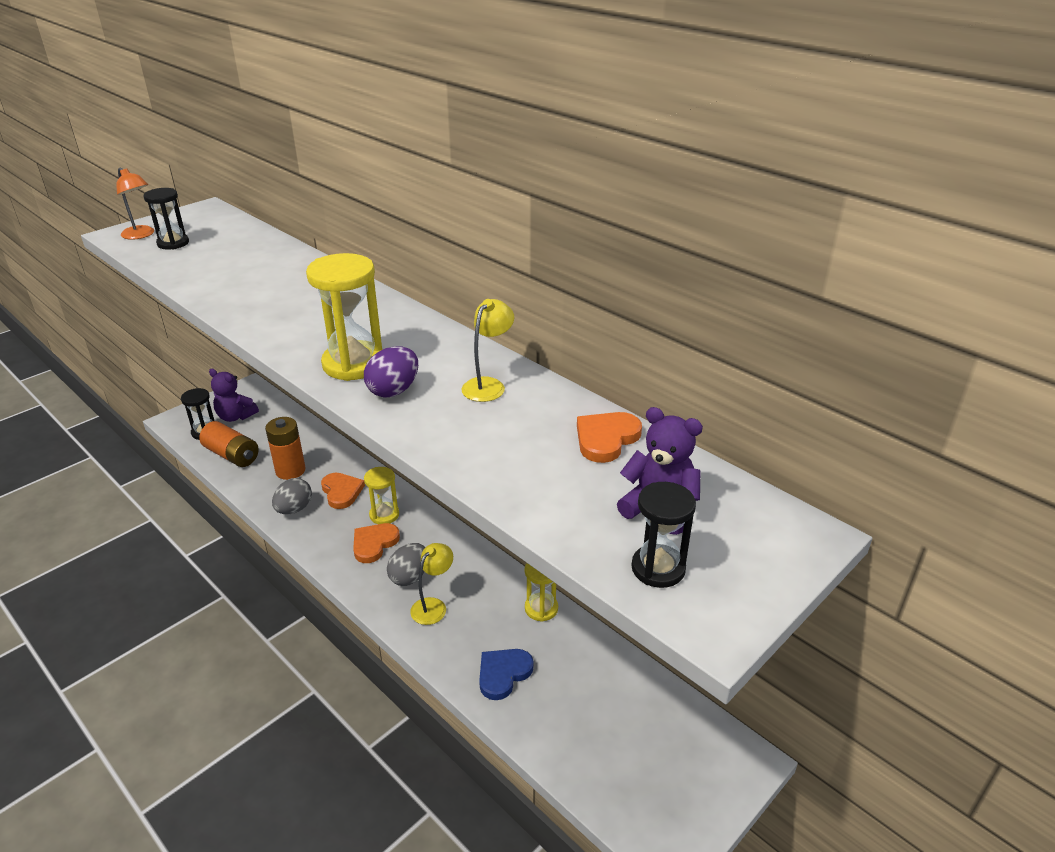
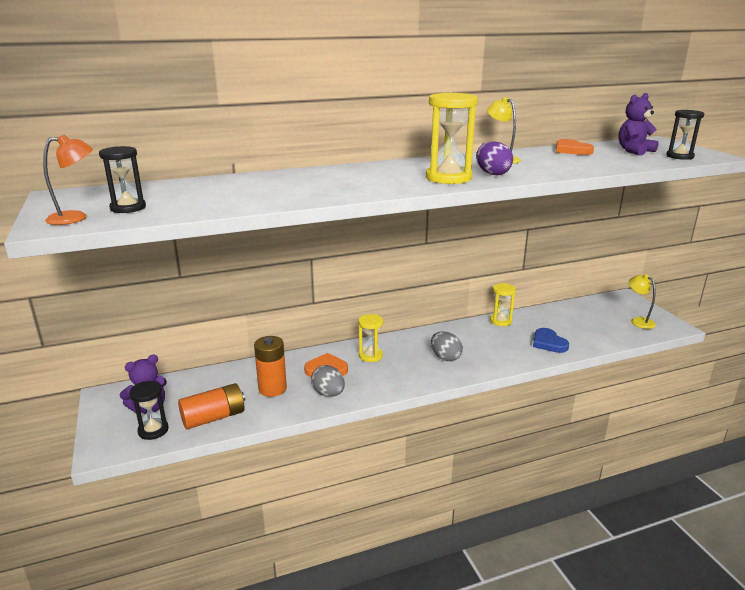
camera: 65 degrees left, 10 degrees down
(374, 544) = (400, 365): orange heart -> none
(433, 606) = (479, 354): yellow lamp -> yellow lamp (638, 321)

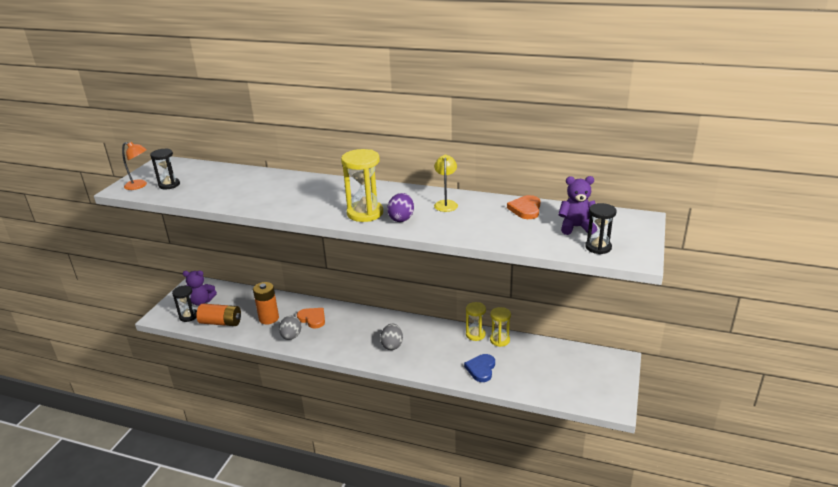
camera: 40 degrees right, 5 degrees up
(370, 356) = (349, 321): yellow hourglass -> yellow hourglass (499, 340)
(638, 321) = (590, 386): yellow lamp -> none

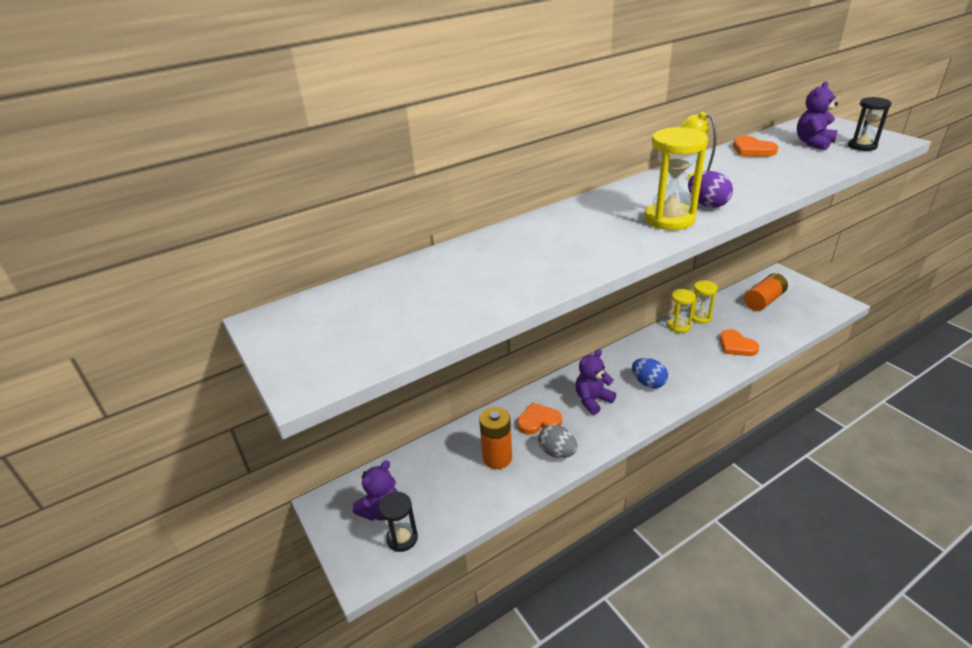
camera: 50 degrees left, 5 degrees up
(139, 186) = (324, 362): orange lamp -> none
(169, 185) = (369, 333): black hourglass -> none
(221, 322) = (456, 508): orange battery -> orange battery (764, 301)
(351, 330) = (592, 400): none -> purple teddy bear
(392, 345) = (648, 383): grey egg -> blue egg
(481, 369) = (736, 346): blue heart -> orange heart

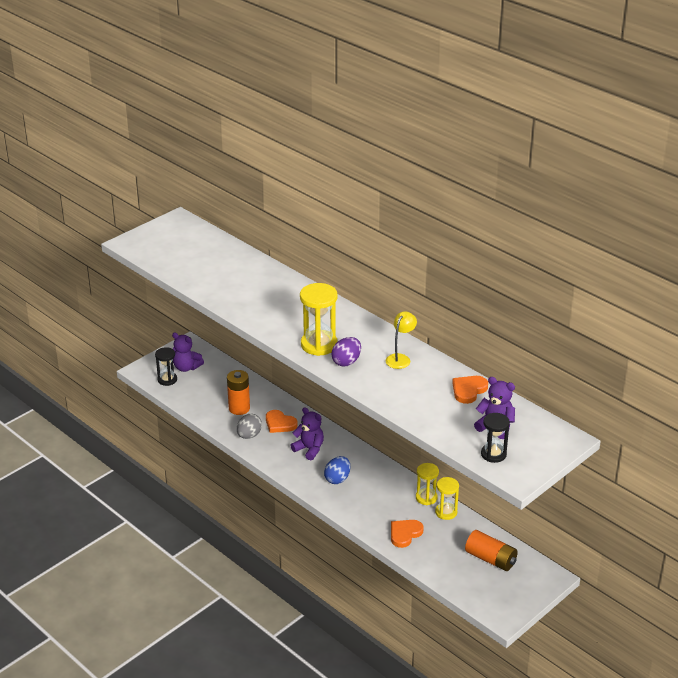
camera: 75 degrees right, 0 degrees up
(538, 421) = (280, 423): orange heart -> orange heart turned 150 degrees clockwise

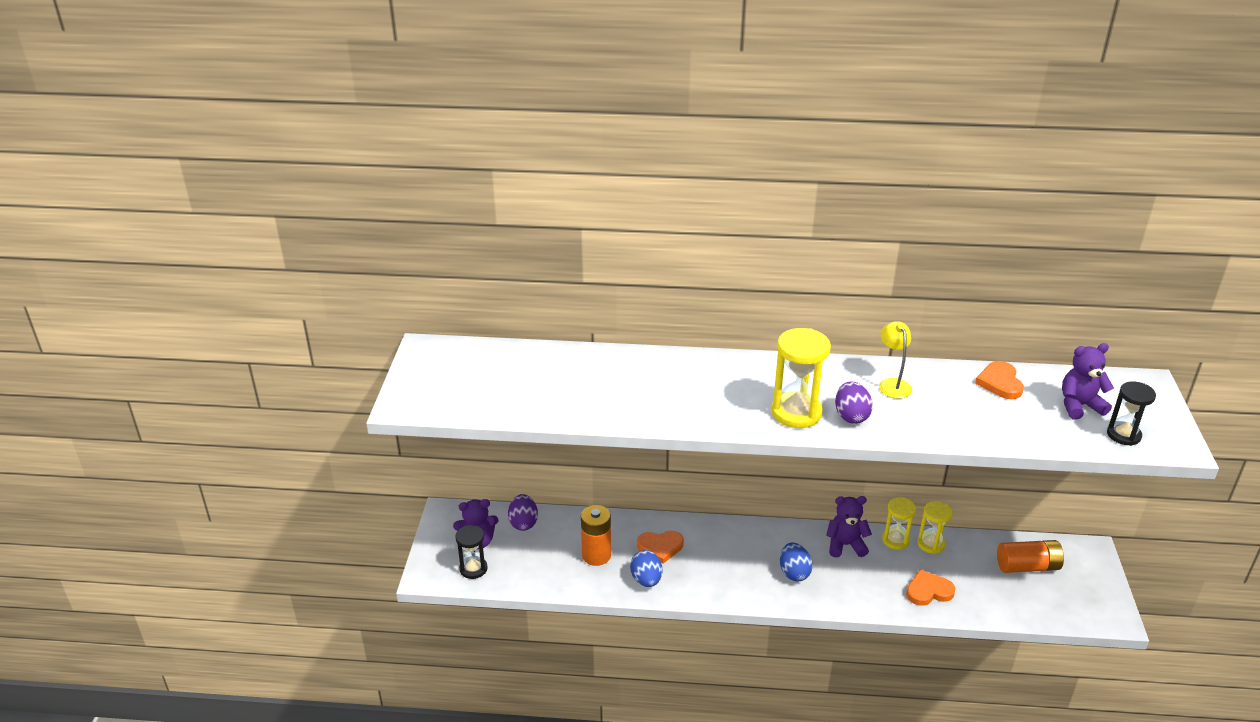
camera: 40 degrees left, 0 degrees up
(222, 371) = (523, 523): none -> purple egg
(249, 435) = (646, 580): grey egg -> blue egg
(309, 449) = (726, 557): purple teddy bear -> purple teddy bear (845, 545)
(405, 534) = (928, 591): orange heart -> orange heart turned 75 degrees clockwise

